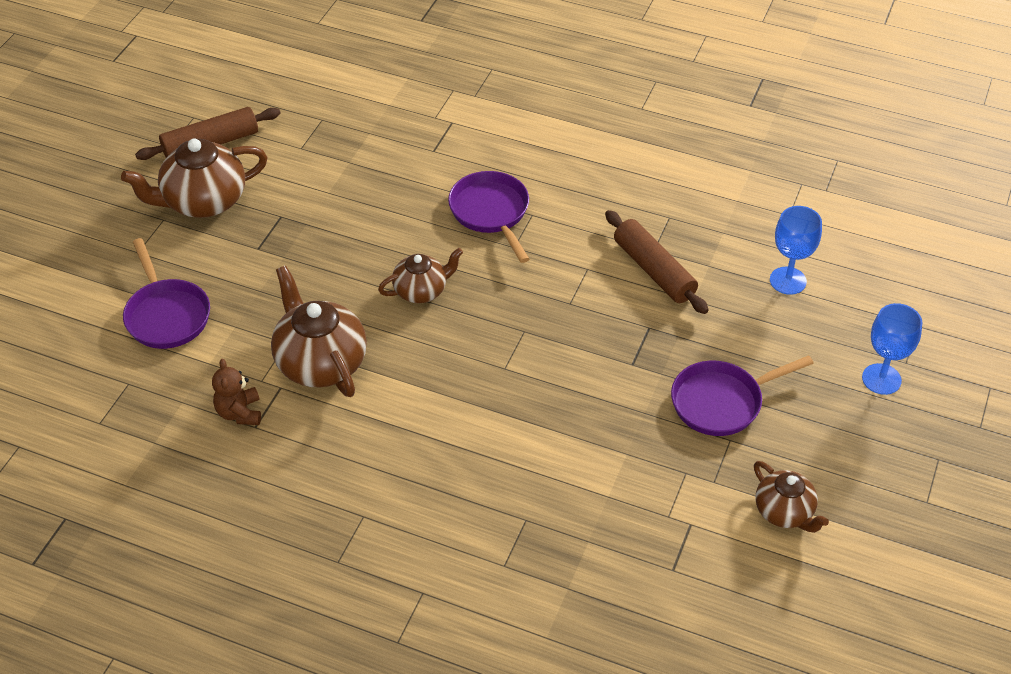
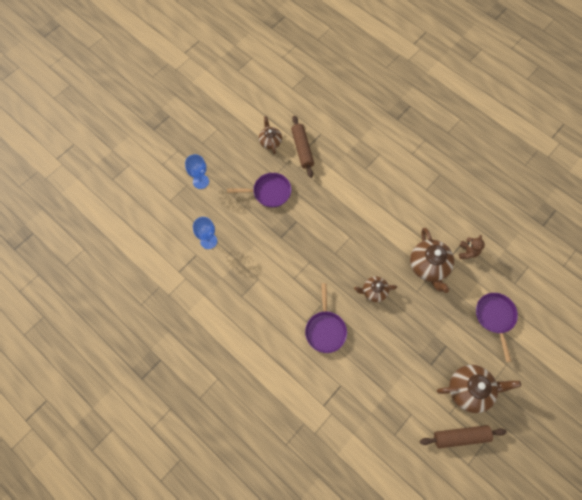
camera: 160 degrees left, 20 degrees up
(654, 270) = (264, 267): brown rolling pin -> brown rolling pin (302, 149)

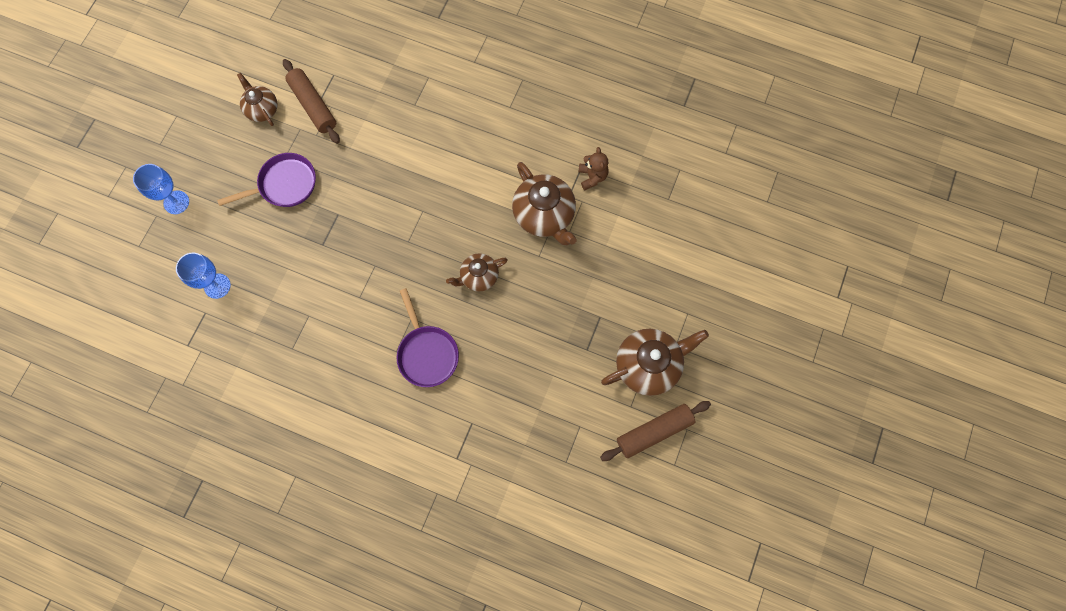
camera: 20 degrees left, 5 degrees up
(495, 317) = (654, 255): purple pan -> none

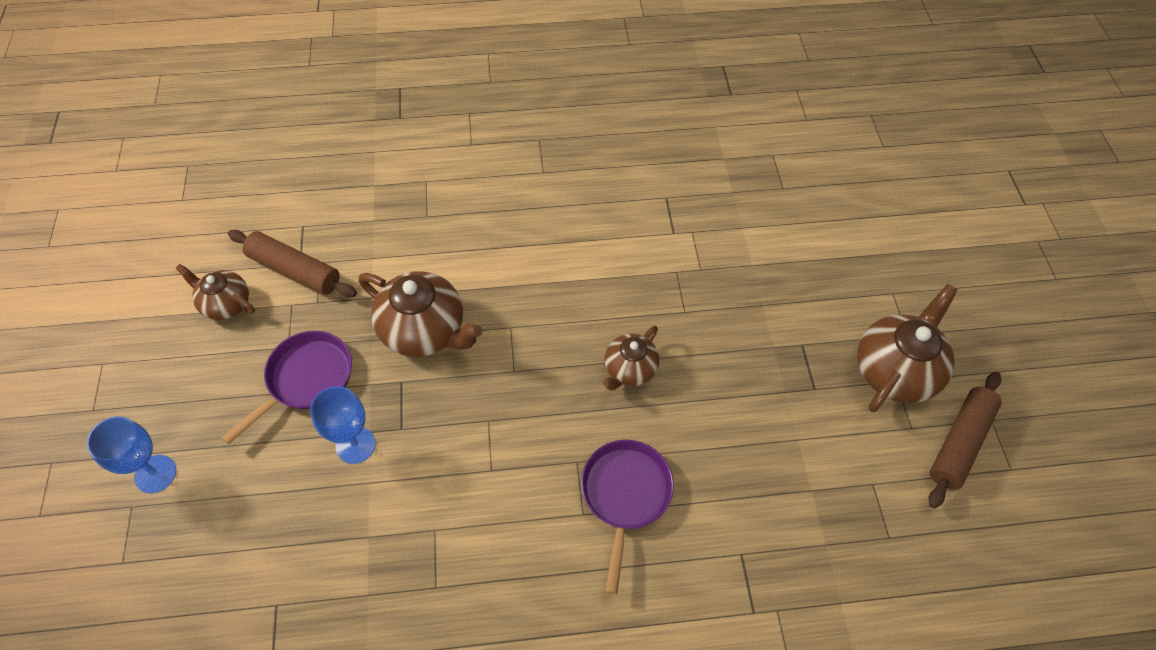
camera: 30 degrees left, 15 degrees down
(217, 286) = (276, 557): blue goblet -> blue goblet (355, 445)
(427, 353) = (625, 495): purple pan -> purple pan turned 120 degrees counterclockwise
(544, 215) = (661, 265): brown teapot -> brown teapot (425, 330)
(592, 177) = (685, 202): brown teddy bear -> none

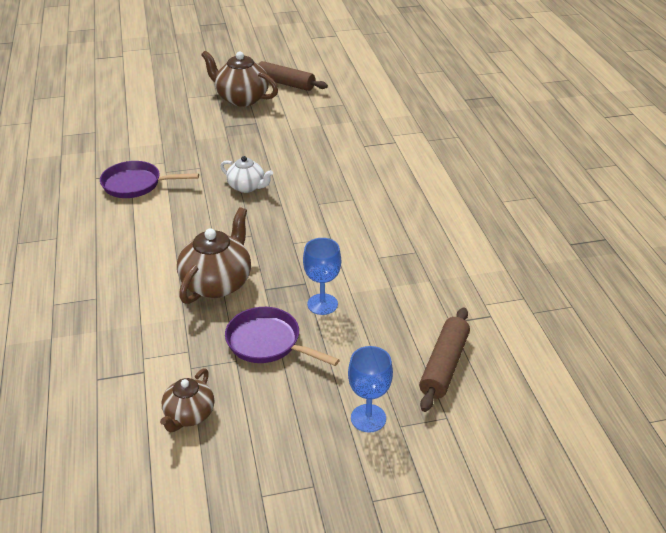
camera: 95 degrees left, 20 degrees down
(294, 271) = (152, 373): brown rolling pin -> brown rolling pin (444, 365)
(625, 495) = (337, 184): purple pan -> purple pan (136, 184)
(629, 369) = (247, 187): brown teapot -> white teapot

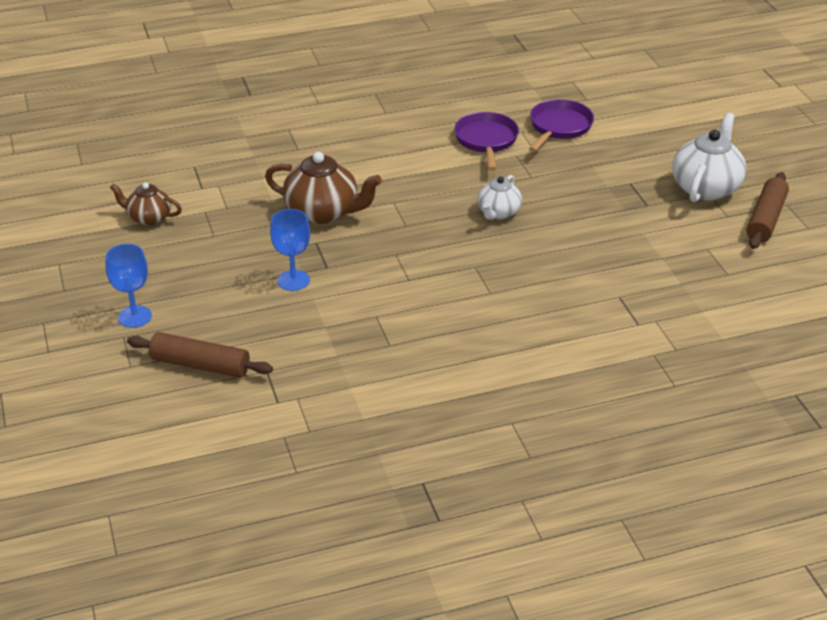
camera: 85 degrees right, 0 degrees up
(241, 98) = (706, 187): brown teapot -> white teapot
(268, 342) = (237, 251): purple pan -> purple pan (559, 127)

